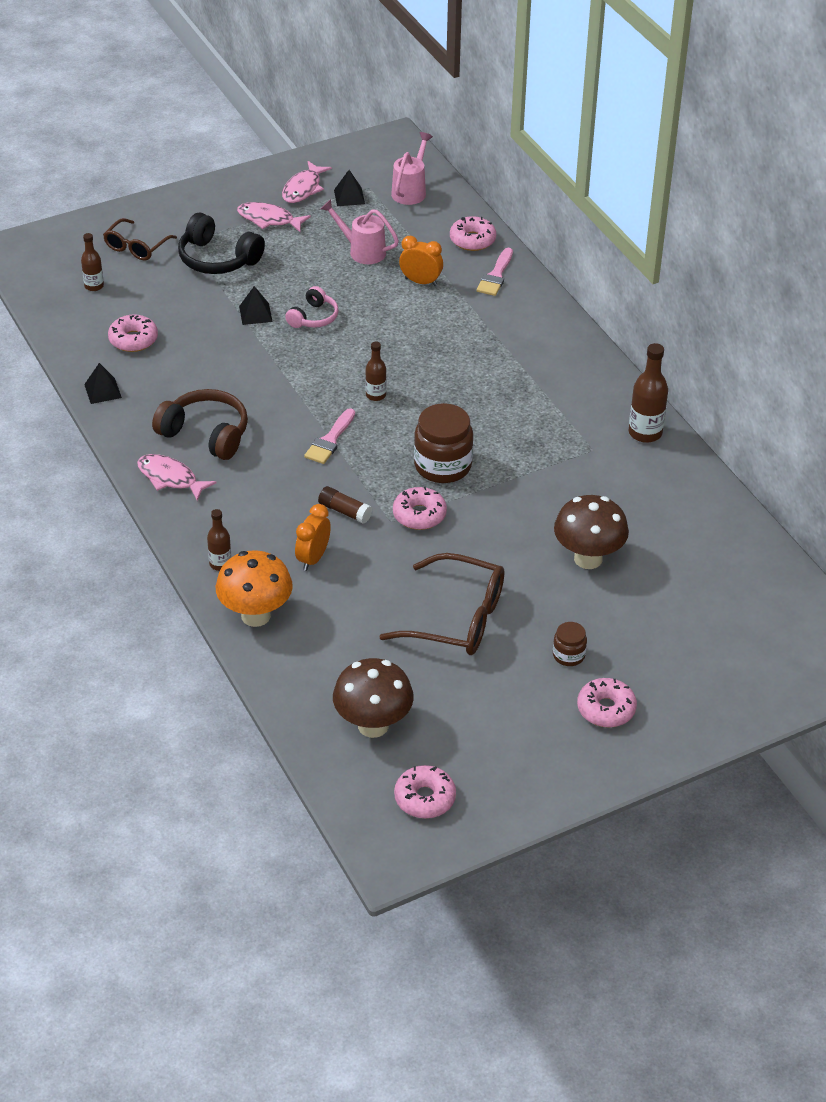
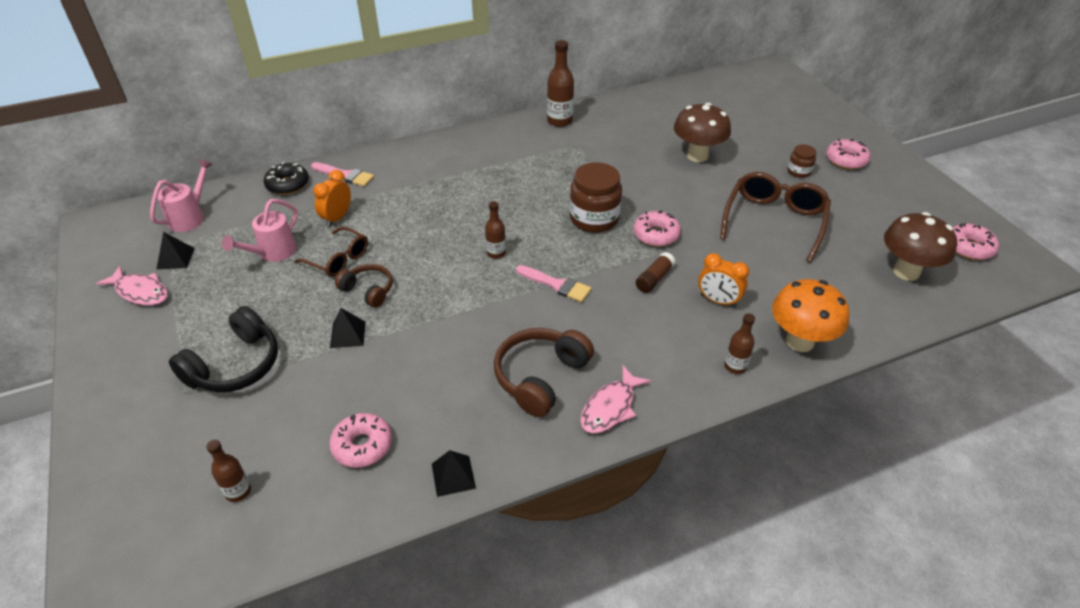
camera: 85 degrees left, 0 degrees up
(137, 247) = (174, 445): brown glasses -> brown glasses (338, 259)
(269, 219) = (182, 321): pink fish -> none
(313, 317) = (368, 290): pink headphones -> brown headphones
(411, 191) = (190, 217): pink watering can -> pink watering can turned 90 degrees clockwise
(472, 240) = (288, 185): pink donut -> black donut

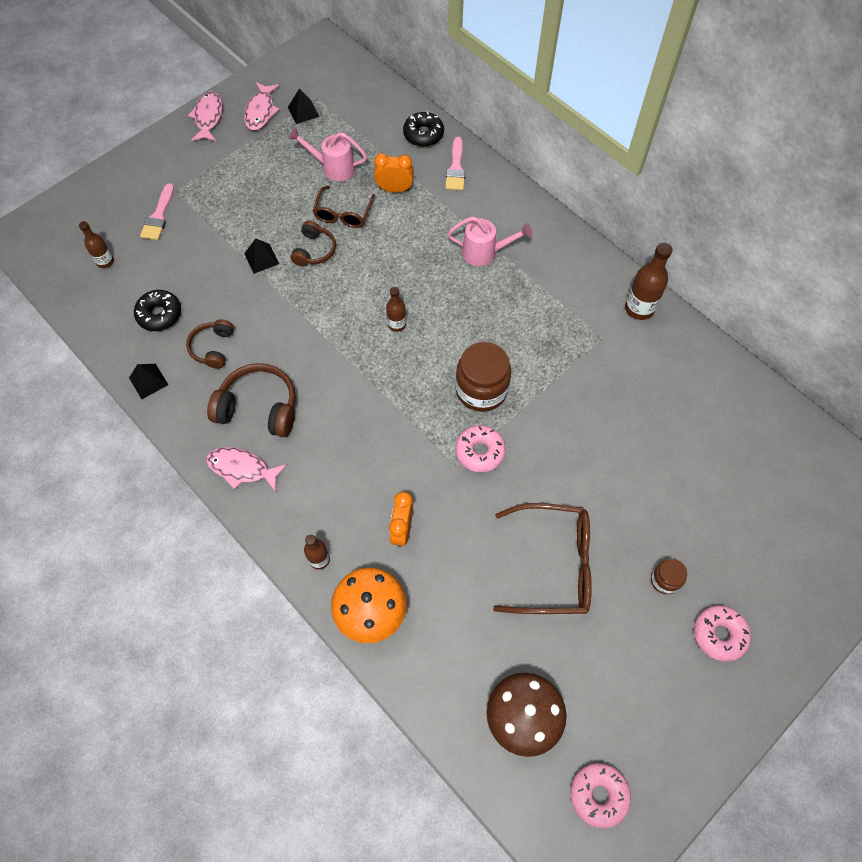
camera: 70 degrees right, 20 degrees up
(101, 339) = (208, 117): none -> pink fish
(190, 217) = (354, 94): pink watering can -> pink watering can (484, 252)
(235, 365) = (209, 205): black headphones -> none
(362, 445) = (159, 314): pink donut -> black donut
(441, 402) = (213, 348): none -> brown headphones
(557, 285) = (373, 386): pink brush -> pink brush (158, 216)
(654, 279) = (412, 465): brown glue stick -> none
(697, 156) = (642, 462): brown mushroom -> none

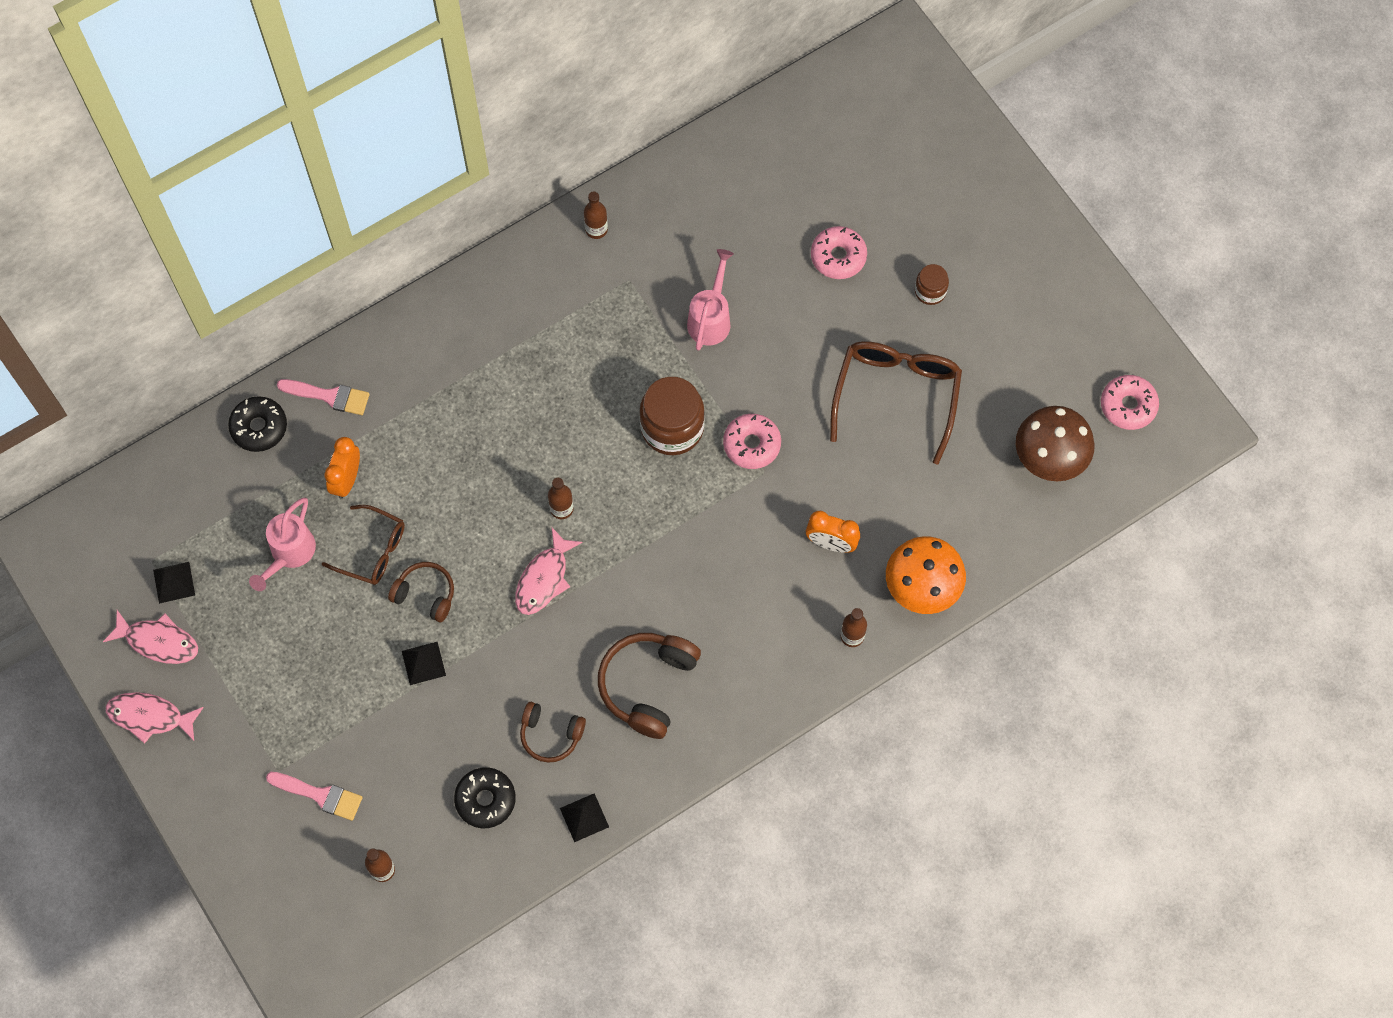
camera: 80 degrees left, 5 degrees up
(242, 468) = (726, 712): pink fish -> pink fish (544, 579)
(484, 252) = (476, 386): pink watering can -> pink watering can (711, 318)
(639, 308) = (596, 229): brown bottle -> brown bottle, size x0.61
(719, 634) = (993, 256): pink donut -> pink donut (838, 256)

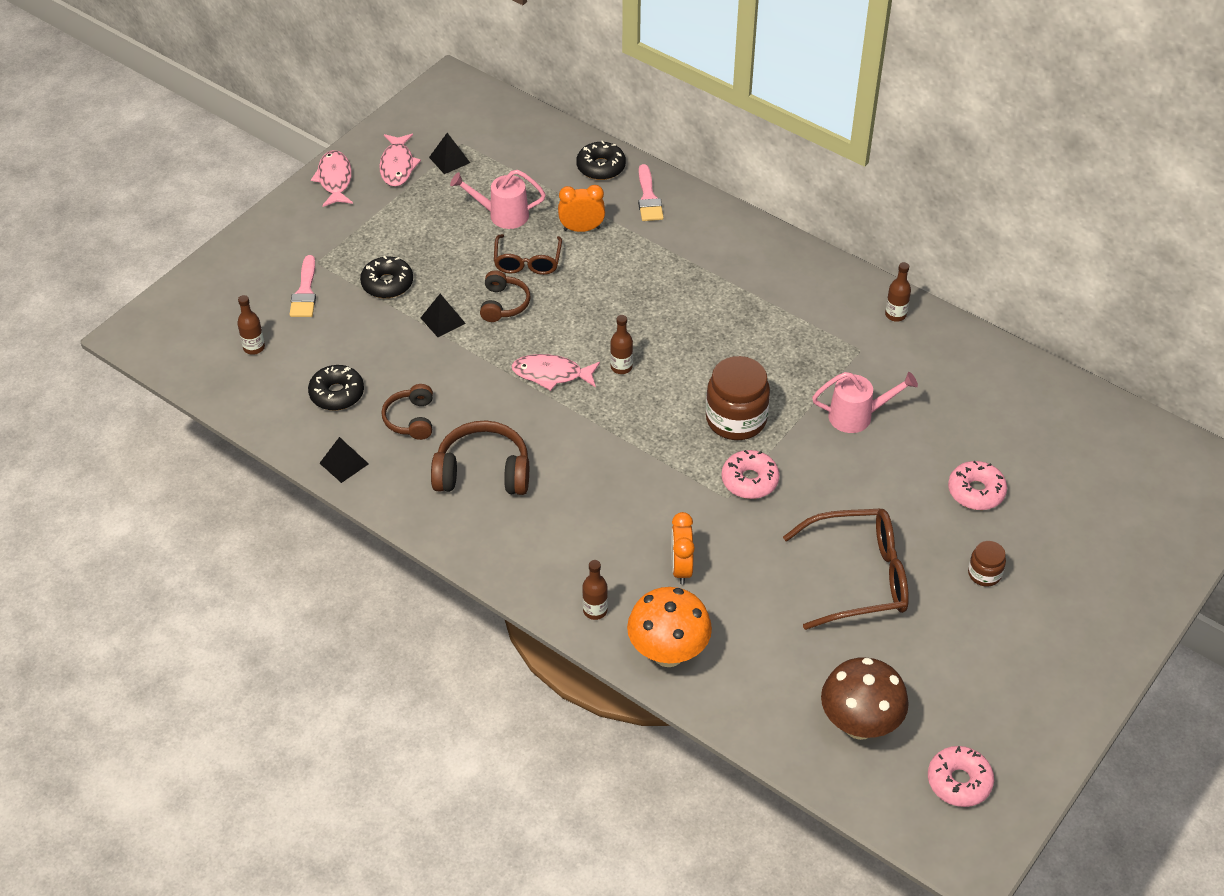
camera: 70 degrees right, 20 degrees down
(344, 704) = (387, 284): none -> black donut

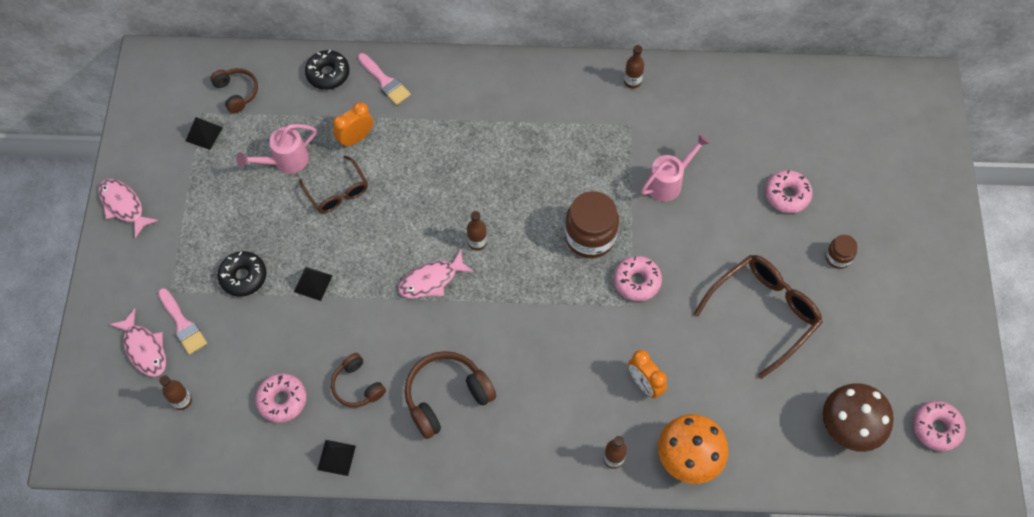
camera: 35 degrees left, 15 degrees up
(337, 394) = (282, 400): black donut -> pink donut
(397, 166) = (166, 163): pink fish -> pink fish (144, 349)
(503, 304) = (348, 240): brown headphones -> brown headphones (237, 93)

